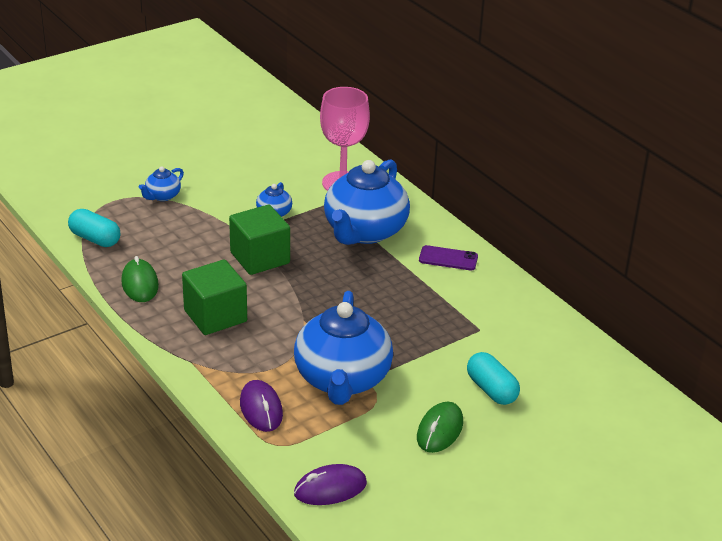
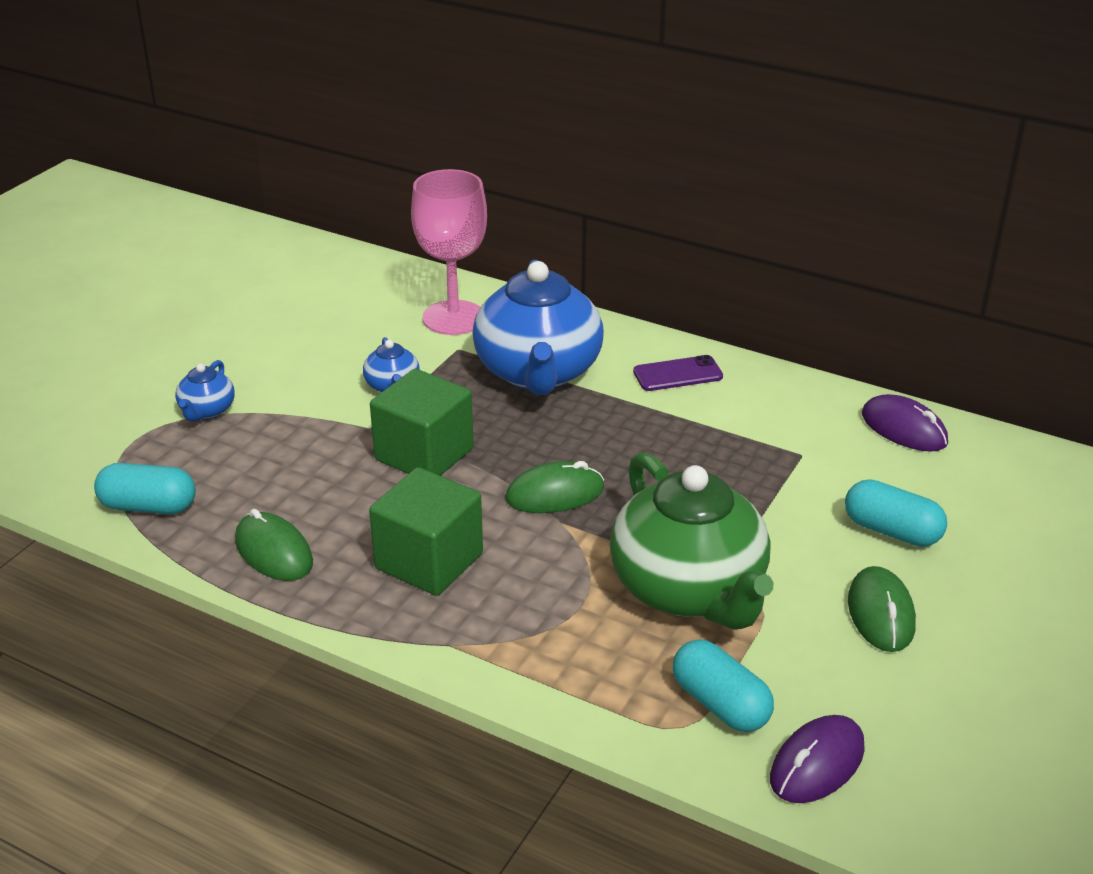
camera: 25 degrees left, 0 degrees up
(261, 409) = (613, 679): purple mouse -> purple mouse (904, 429)
(306, 442) = (720, 704): none -> turquoise capsule
(313, 303) = (555, 494): none -> green mouse
(342, 380) = (689, 590): blue teapot -> green teapot

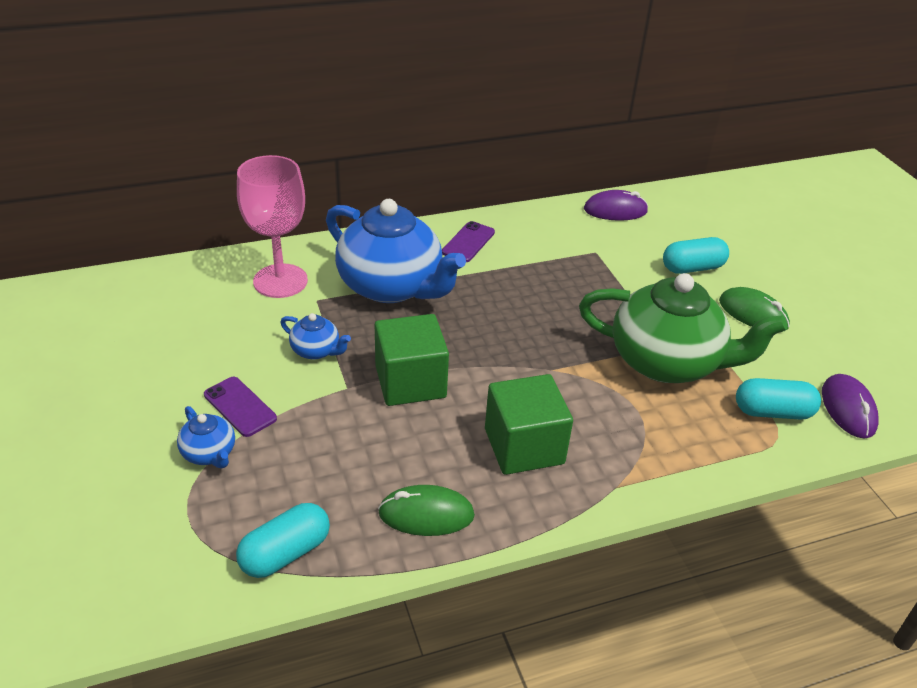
camera: 50 degrees left, 5 degrees up
(275, 392) = (240, 407): none -> purple phone
(555, 494) = (521, 355): green mouse -> none

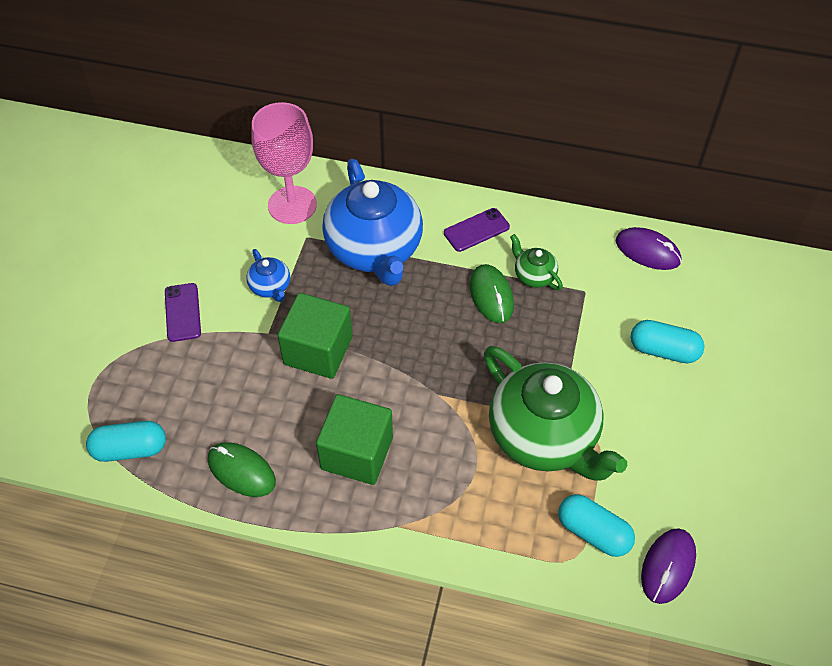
camera: 35 degrees right, 15 degrees up
(209, 453) = (137, 343): blue teapot -> none
(546, 256) = (533, 275): none -> green teapot
(753, 314) = (675, 427): green mouse -> green mouse (491, 295)

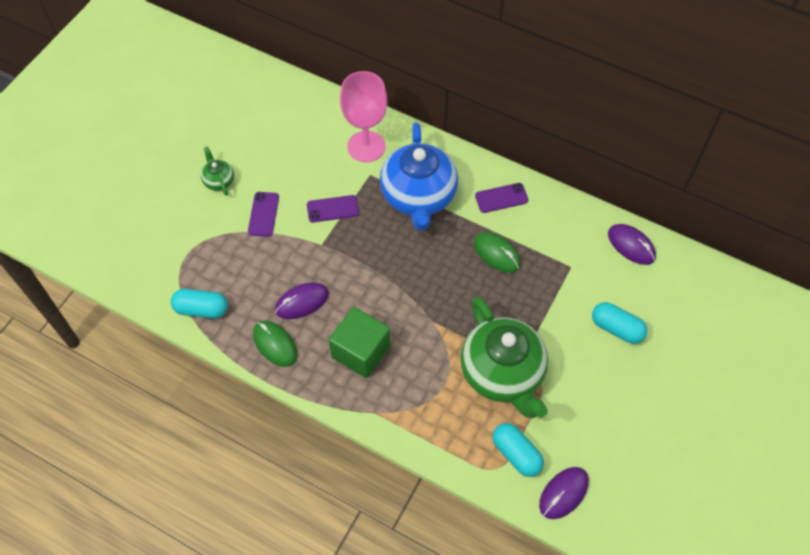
camera: 15 degrees right, 5 degrees up
(262, 409) = (302, 302): none -> purple mouse
(270, 287) = (332, 209): blue teapot -> purple phone
(318, 351) = (354, 267): green cube -> none
(491, 295) = (496, 254): green mouse -> green mouse turned 45 degrees counterclockwise
(533, 275) = (534, 245): green teapot -> green teapot (219, 180)

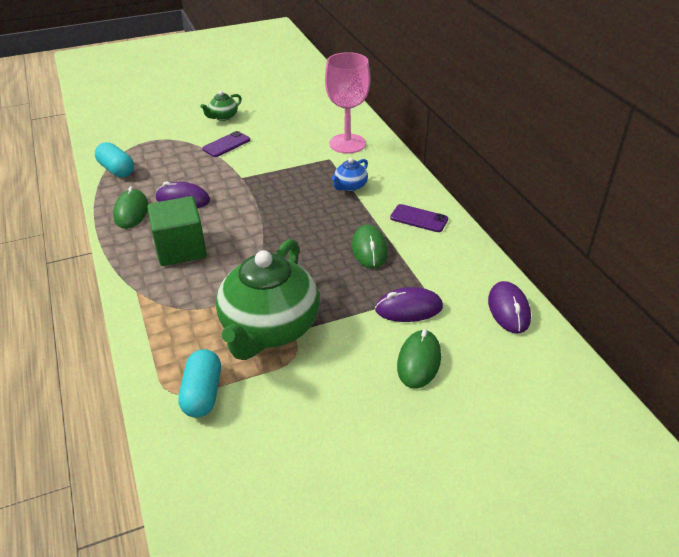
camera: 40 degrees right, 20 degrees down
(219, 180) = (223, 117): green teapot -> green teapot turned 150 degrees counterclockwise
(332, 209) = (276, 163): purple phone -> none
(418, 196) = (350, 186): blue teapot -> blue teapot, size x0.43
(563, 493) = (202, 456): purple mouse -> purple mouse (408, 308)
(616, 328) = (419, 361): turquoise capsule -> green mouse

